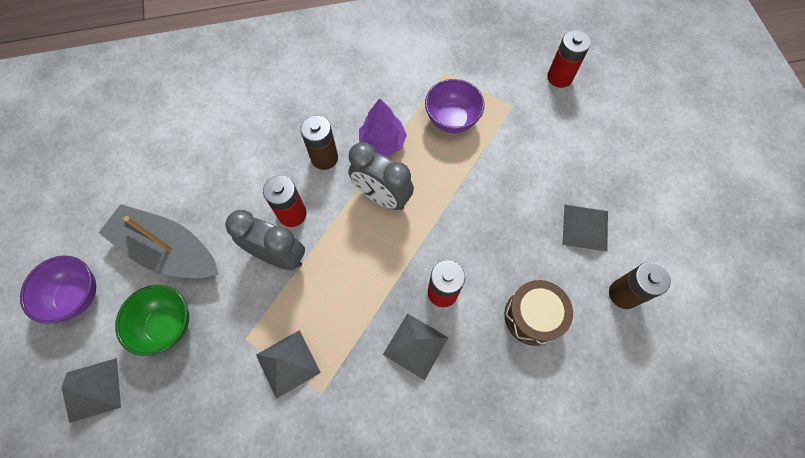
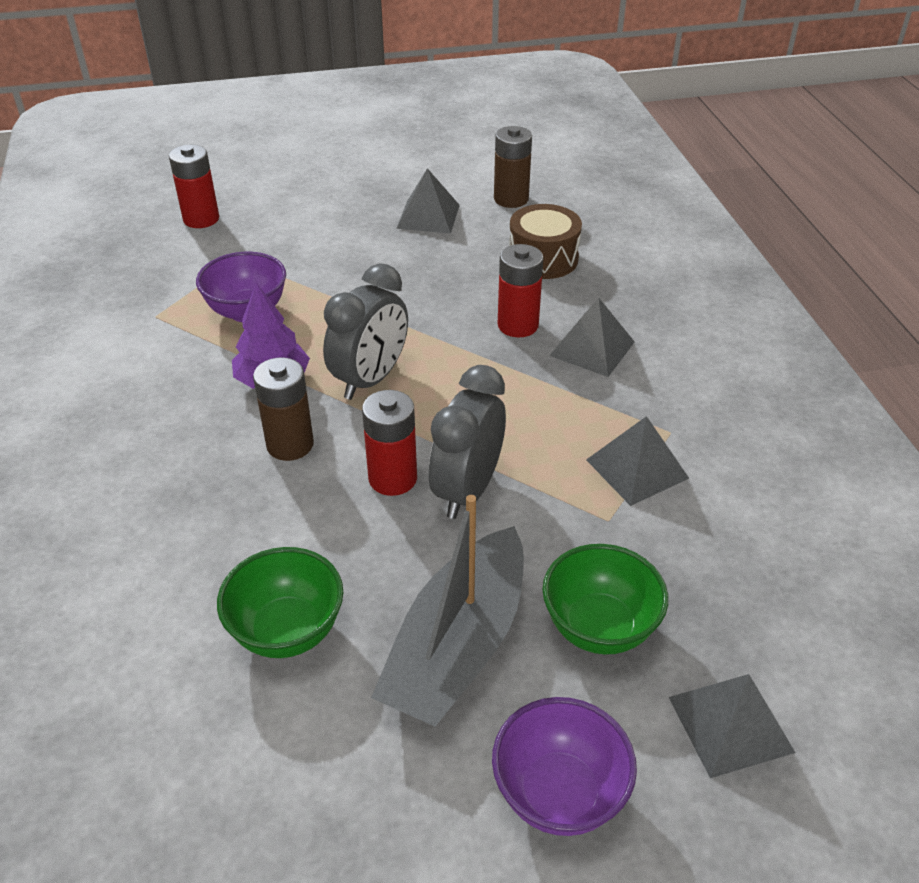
camera: 90 degrees left, 25 degrees down
(192, 171) = (287, 631): none -> green bowl

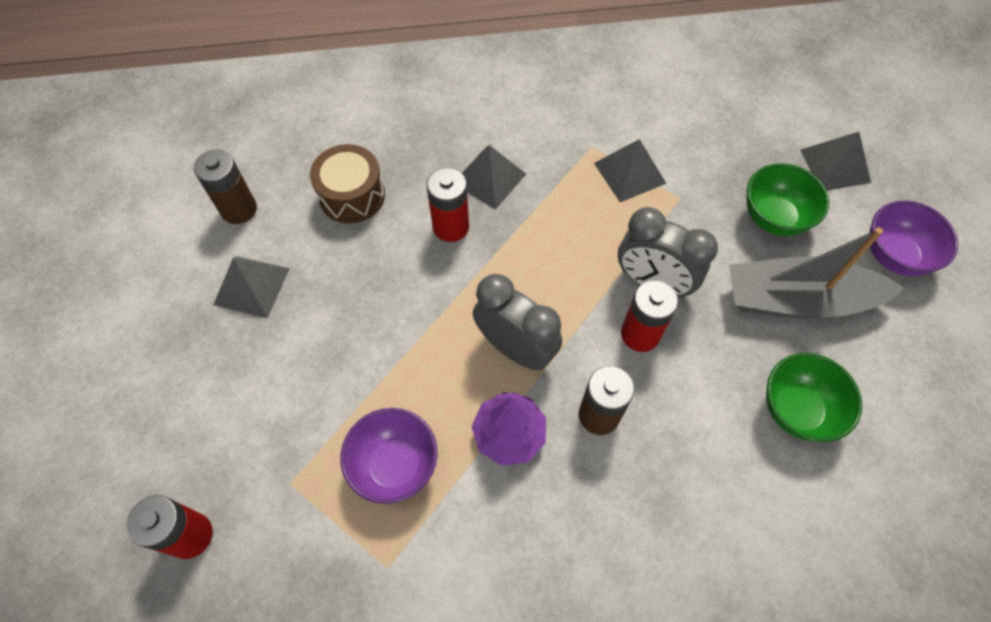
camera: 85 degrees left, 20 degrees up
(457, 646) = (797, 300): grey boat -> grey boat turned 150 degrees clockwise

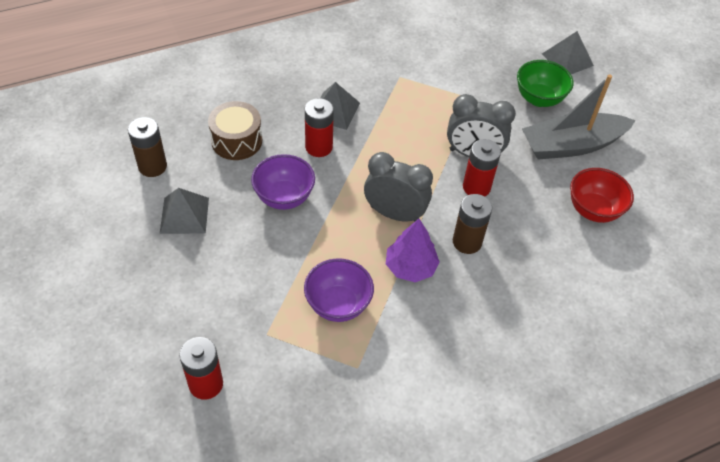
camera: 20 degrees left, 10 degrees down
(630, 173) = (432, 89): grey pyramid -> none
(796, 410) = (593, 210): green bowl -> red bowl
(893, 256) = (622, 107): purple bowl -> purple bowl (284, 197)

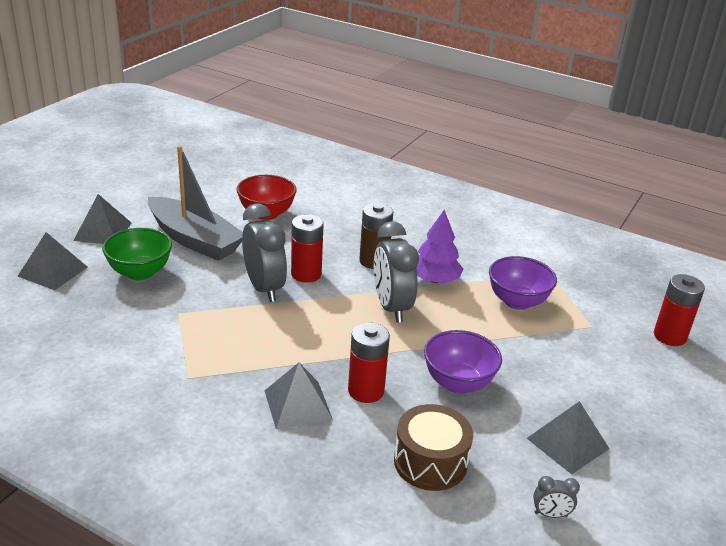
camera: 125 degrees left, 20 degrees down
(152, 166) = (550, 514): brown battery -> grey clock
(615, 100) = (103, 231): none -> grey pyramid

